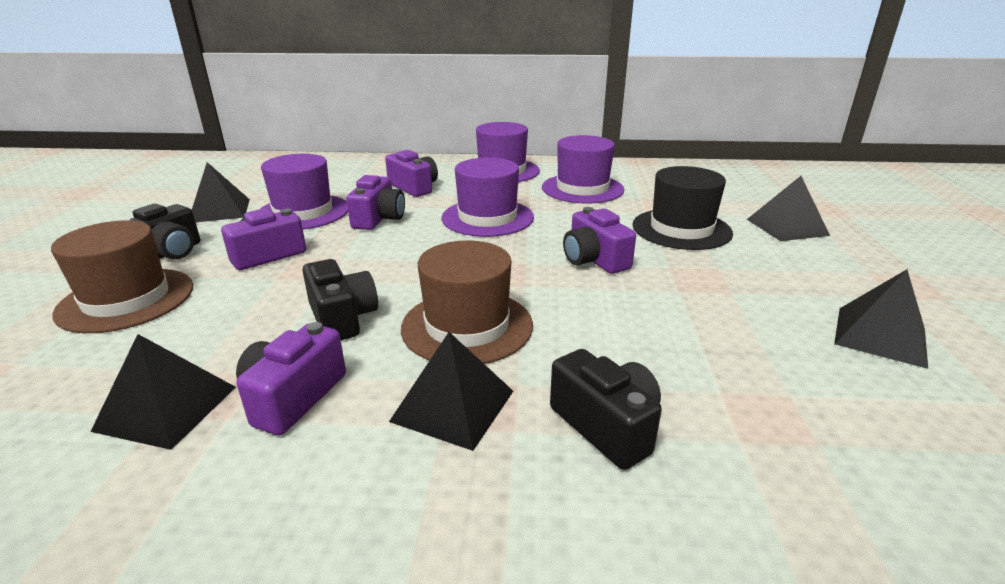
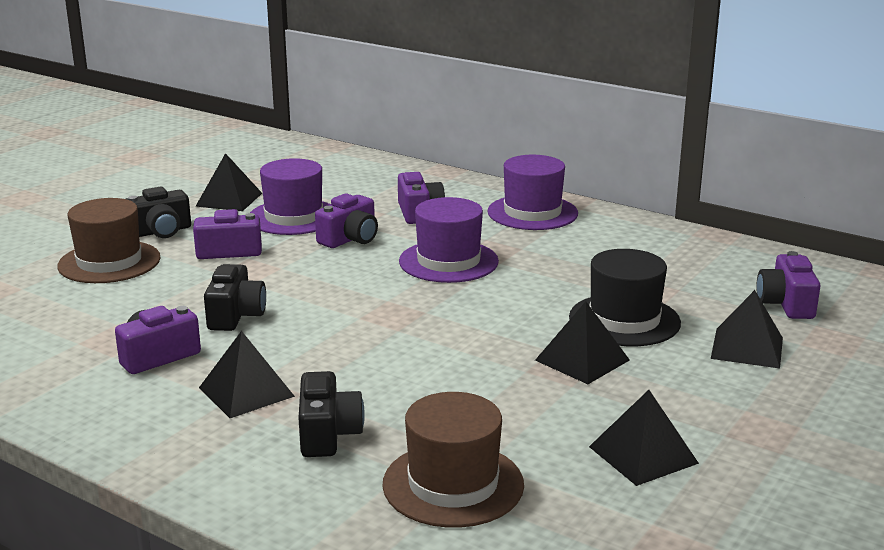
camera: 30 degrees right, 5 degrees down
(166, 408) = (84, 340): black pyramid -> black pyramid (582, 360)
(467, 326) = (315, 347): brown hat -> brown hat (453, 484)
(582, 188) = (589, 253): purple hat -> none
(594, 260) = (490, 325): purple camera -> purple camera (786, 304)

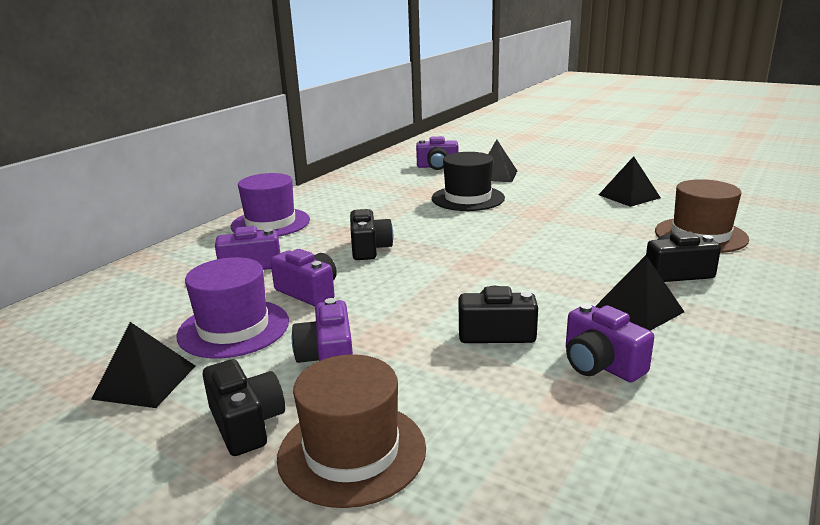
camera: 90 degrees left, 0 degrees up
(448, 261) = (369, 248): purple hat -> black camera
(582, 360) = (527, 208): black pyramid -> none

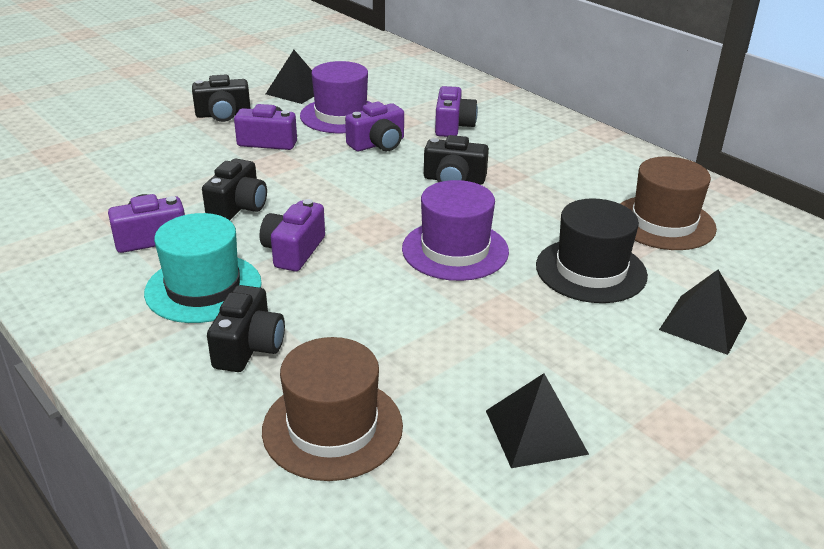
camera: 105 degrees right, 10 degrees up
(270, 223) = (558, 140): purple hat -> purple hat (455, 250)
(352, 452) = (165, 138): brown hat -> brown hat (663, 223)
(437, 166) = (768, 279): purple camera -> purple camera (293, 251)
(638, 310) = (203, 288): black pyramid -> turquoise hat

